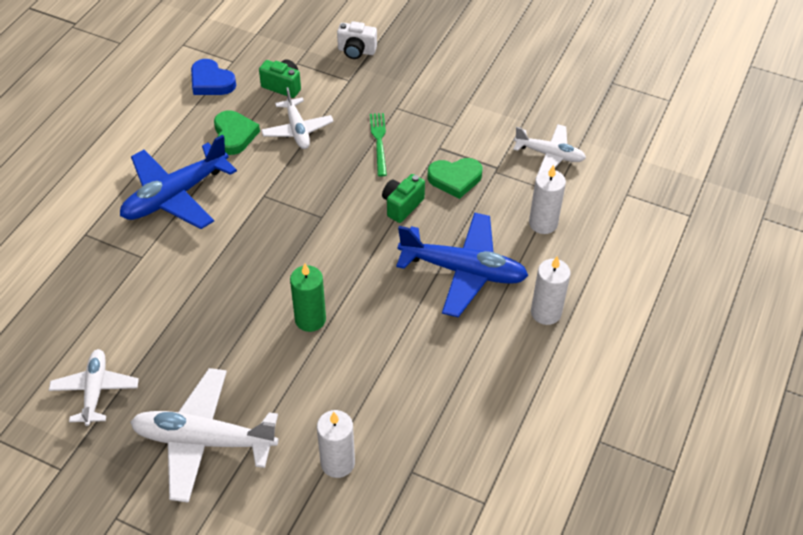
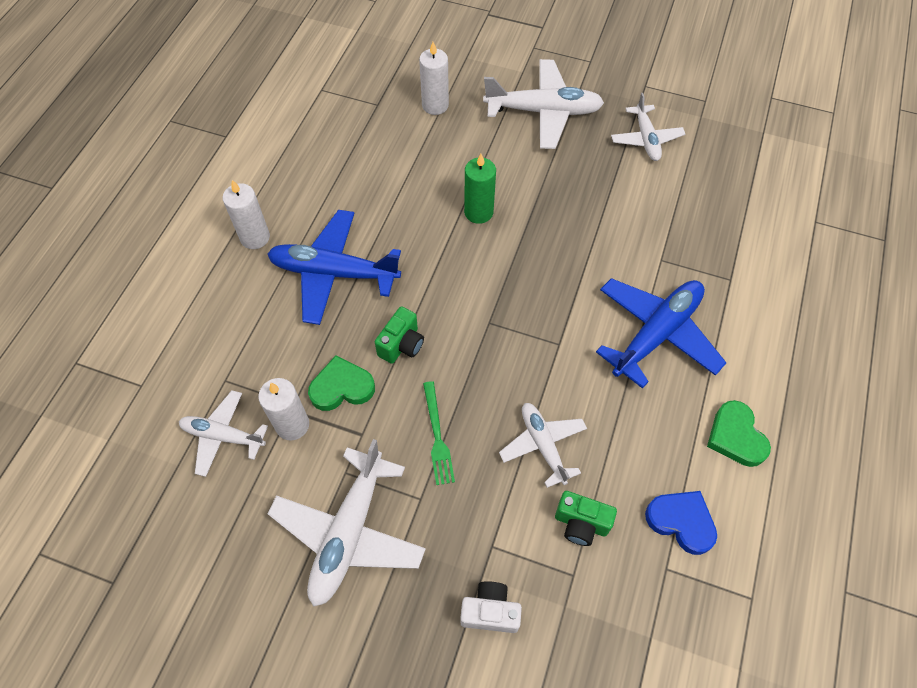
camera: 175 degrees right, 10 degrees up
(234, 135) = (619, 429): green heart -> green heart (735, 436)
(449, 94) = (349, 532): none -> white plane
(543, 223) = (244, 336): white candle -> white candle (292, 425)

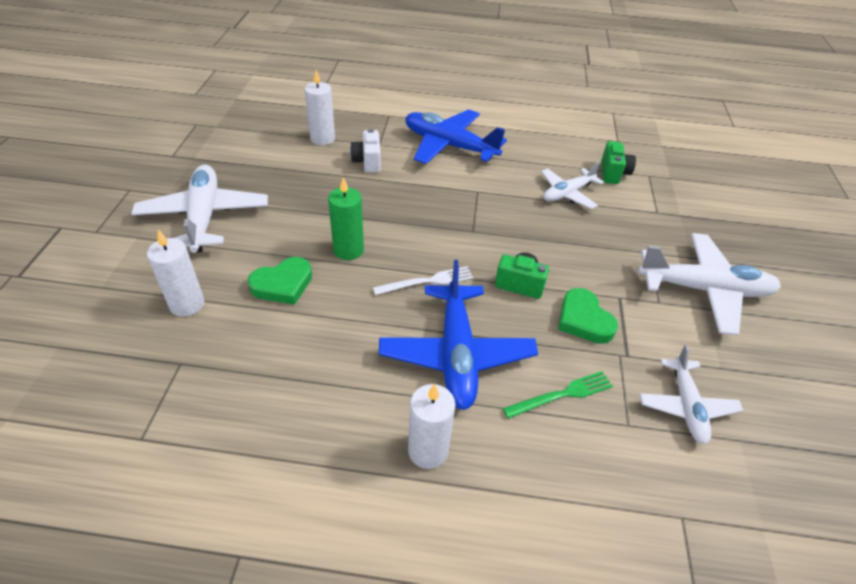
camera: 105 degrees left, 15 degrees down
(292, 425) = (641, 350): white candle -> white candle (322, 139)
(423, 267) = (427, 281): none -> white fork
(437, 436) = (593, 249): green fork -> green fork (562, 395)
(490, 612) = (700, 208): white camera -> white camera (368, 162)
(646, 139) = (244, 153): white plane -> none
(681, 521) = (584, 135): blue heart -> none
(735, 436) = (514, 115): green heart -> green heart (283, 284)

